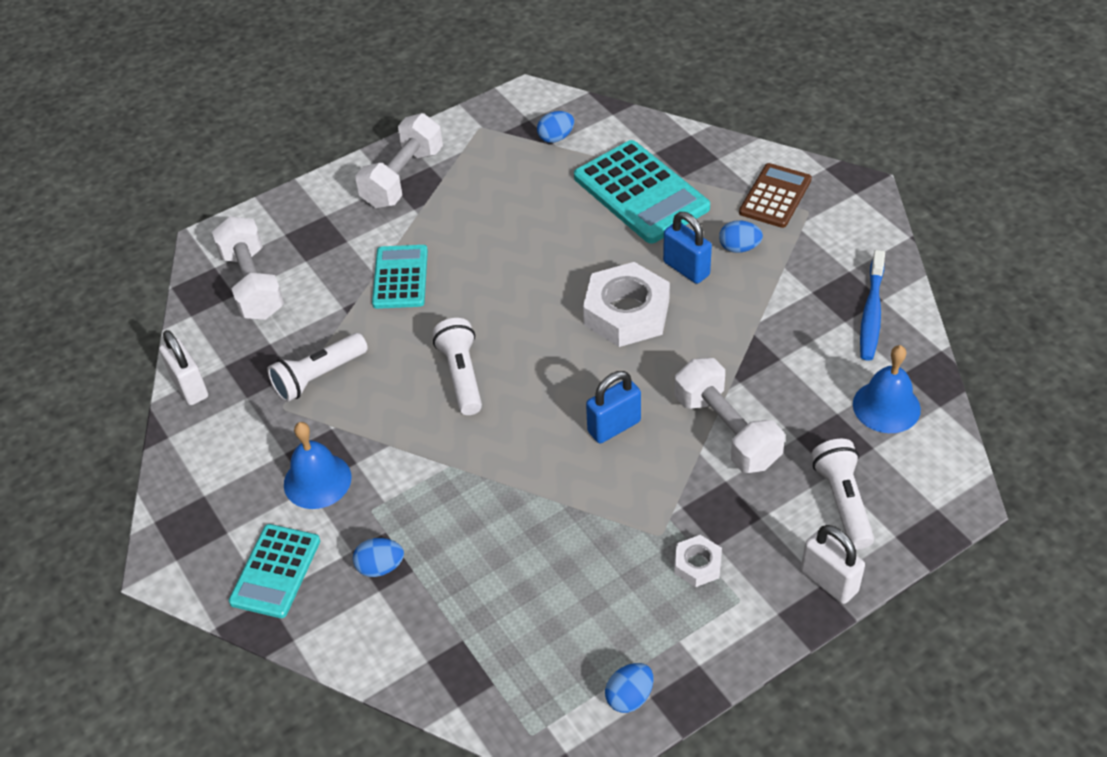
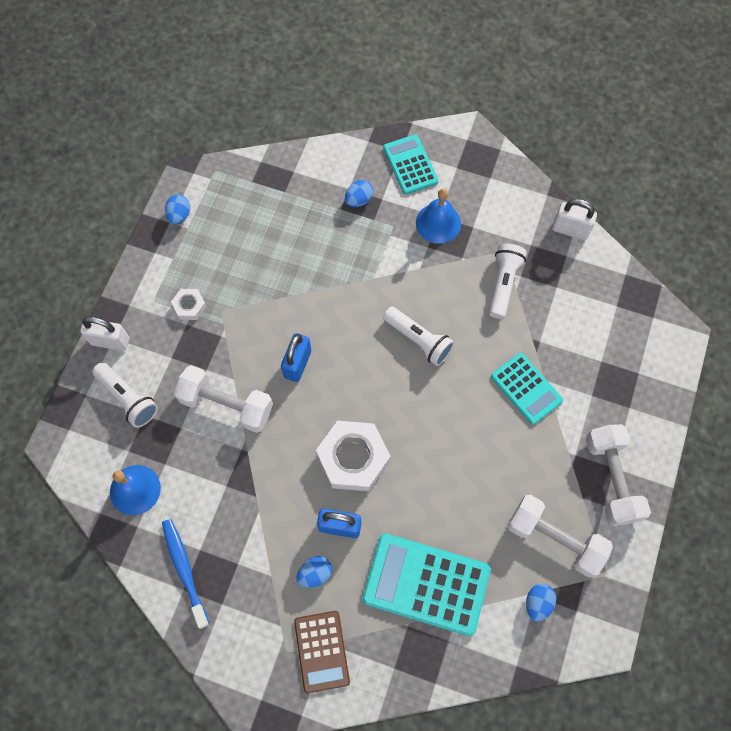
camera: 140 degrees right, 20 degrees up
(253, 284) = (614, 320): white dumbbell -> white dumbbell (554, 539)

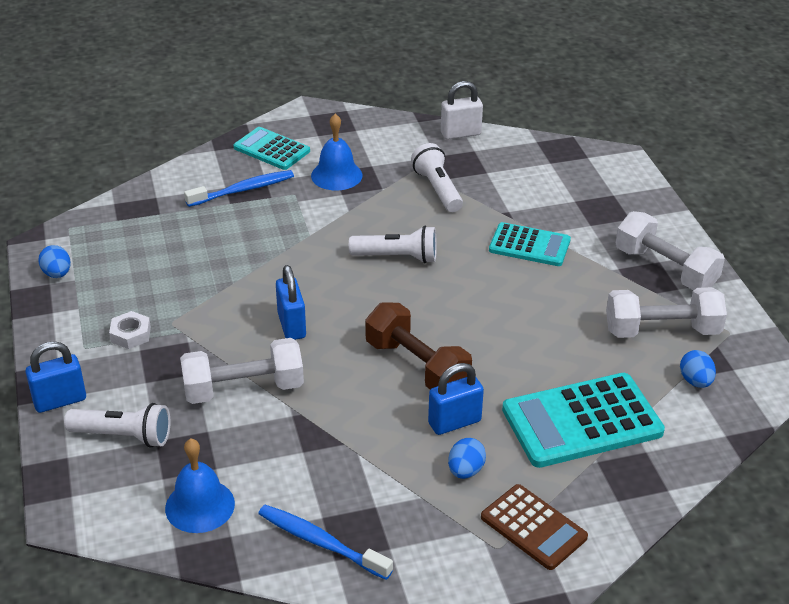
camera: 35 degrees left, 30 degrees down
(110, 341) = (60, 401): white padlock -> blue padlock
(353, 458) = (417, 366): white nut -> brown dumbbell
(358, 200) = (243, 190): blue egg -> blue toothbrush

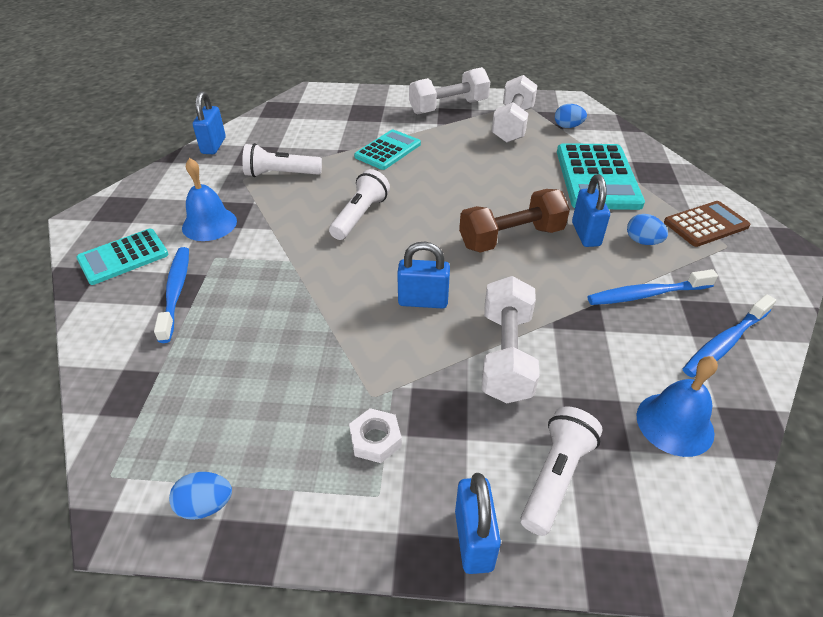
camera: 70 degrees left, 5 degrees up
(371, 479) = (646, 294): none -> blue toothbrush
(460, 134) = (213, 146): white padlock -> blue padlock

